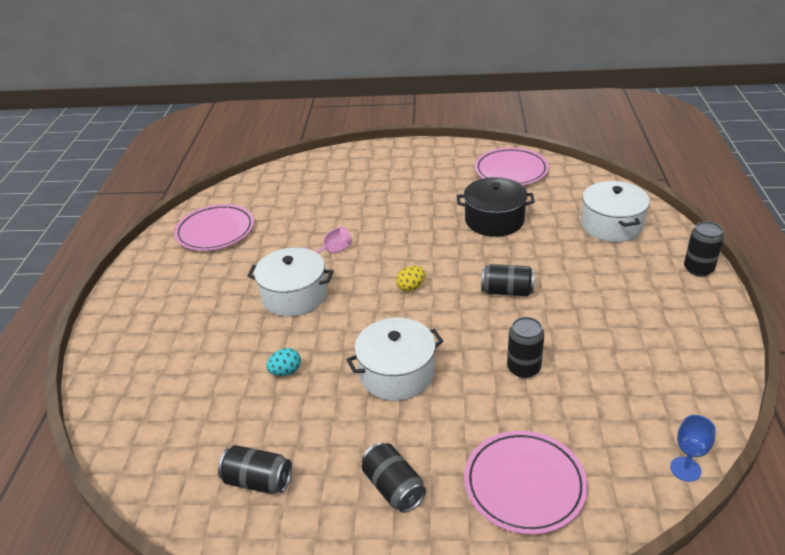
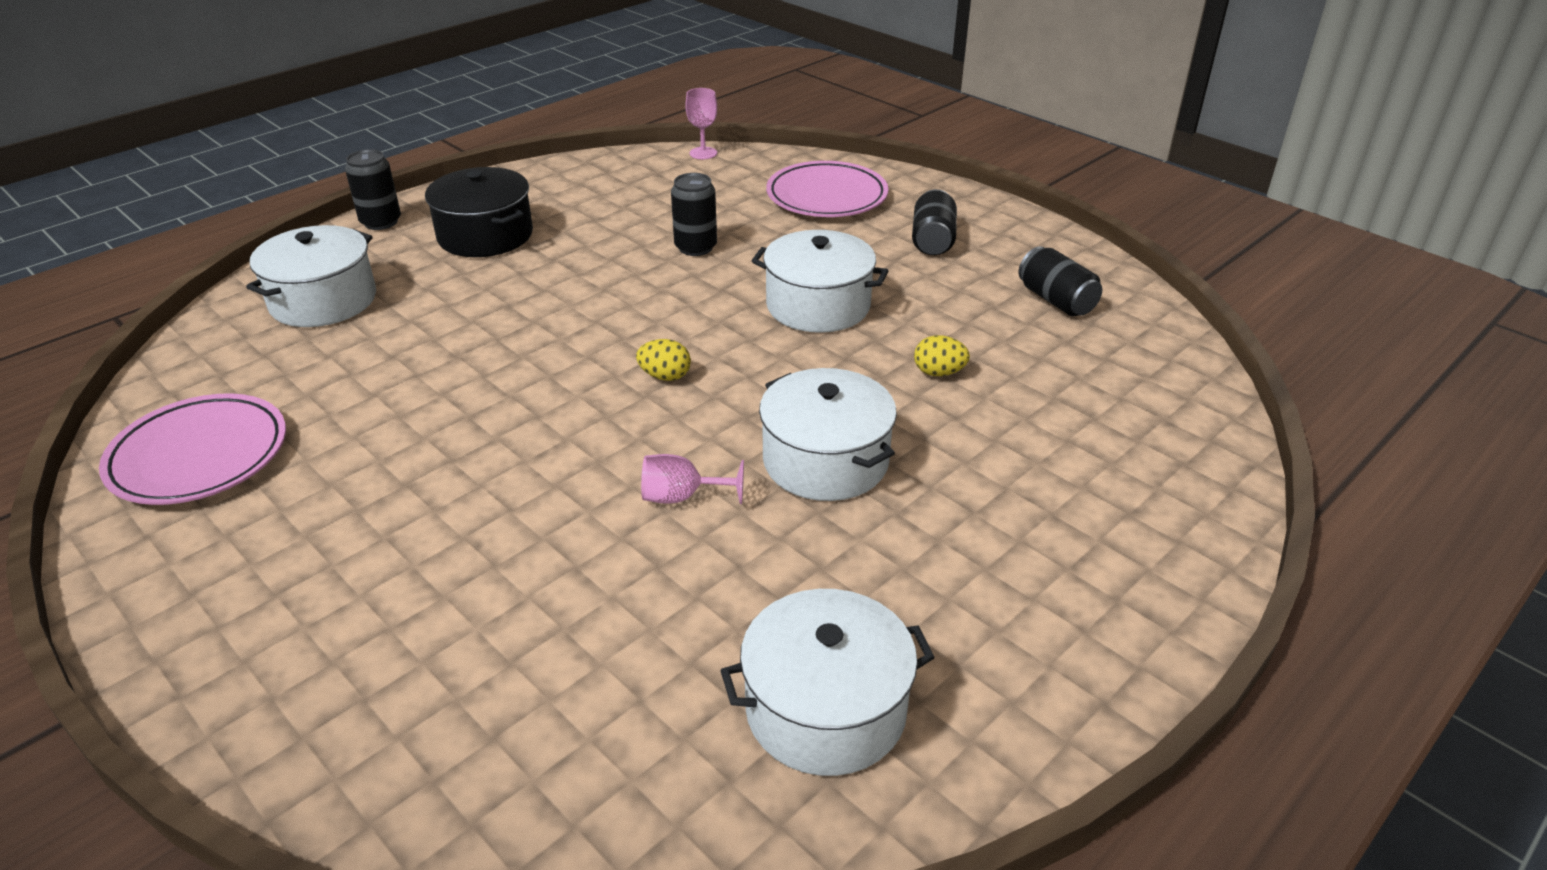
camera: 140 degrees left, 0 degrees up
(215, 231) = (825, 709): pink plate -> white pot
(286, 371) = (939, 373): turquoise egg -> yellow egg
(494, 220) = (406, 394): black pot -> black pot (485, 235)
(507, 291) = (578, 308): black can -> none
(685, 469) = (703, 153): blue goblet -> pink goblet

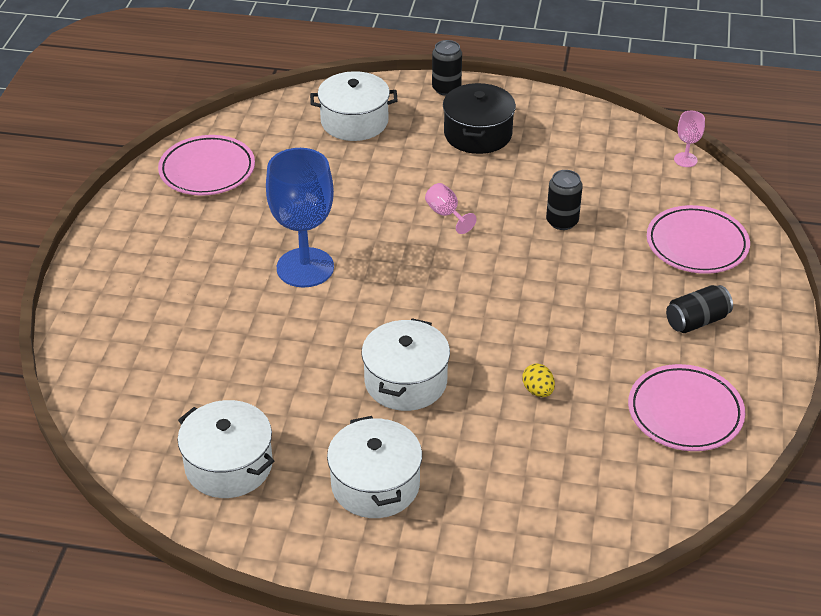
camera: 55 degrees right, 5 degrees up
(520, 453) = (305, 268): none -> blue goblet
(665, 376) = (418, 282): yellow egg -> none
(682, 497) = (326, 342): pink goblet -> pink goblet (446, 214)
(818, 305) = (555, 306): white pot -> white pot (375, 484)
(1056, 300) = (685, 412): black can -> pink plate

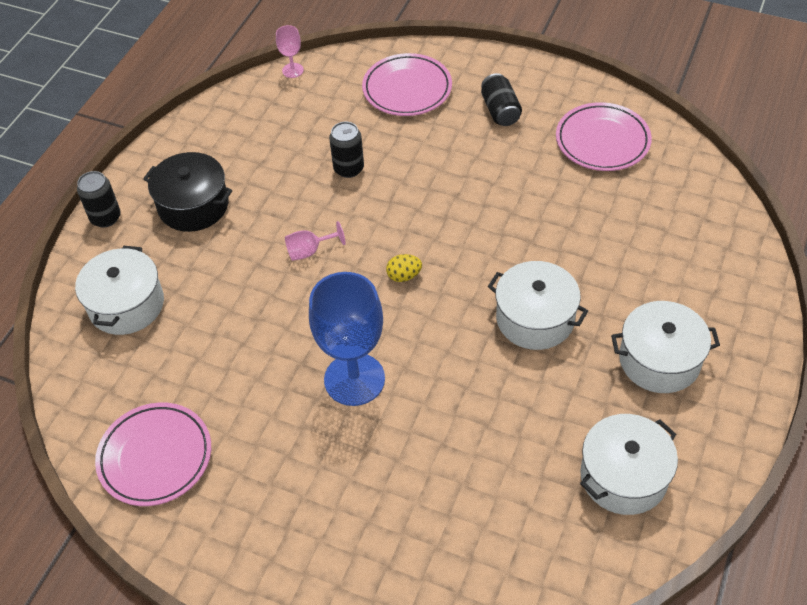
camera: 75 degrees left, 10 degrees up
(538, 391) = (563, 227): yellow egg -> yellow egg (404, 276)

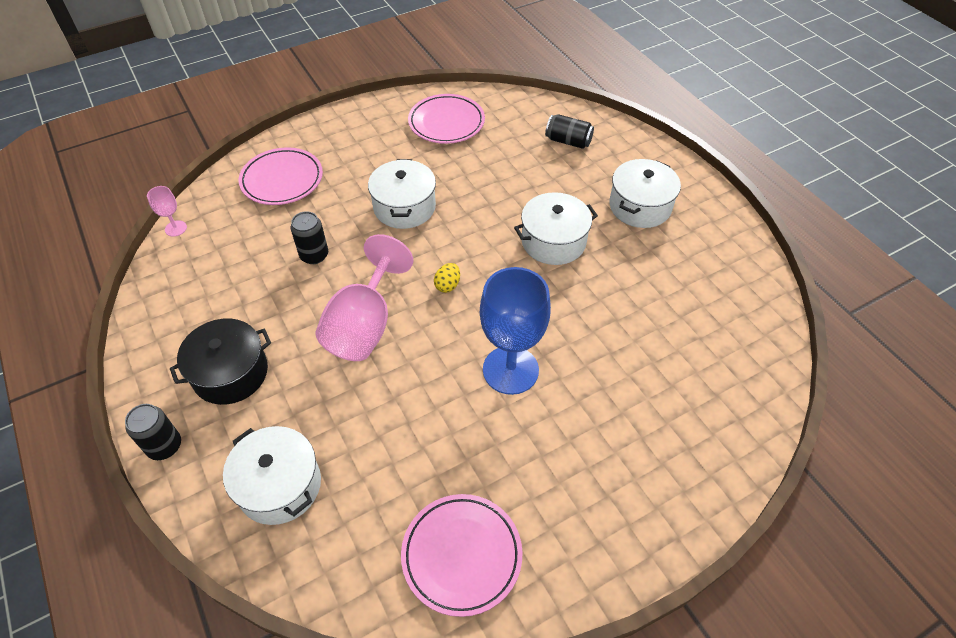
camera: 55 degrees left, 0 degrees up
(309, 251) = (364, 325): pink goblet -> pink goblet, size x2.26
(500, 110) = (363, 149): black can -> black can (568, 141)
(623, 476) = (711, 277): white pot -> white pot (404, 207)

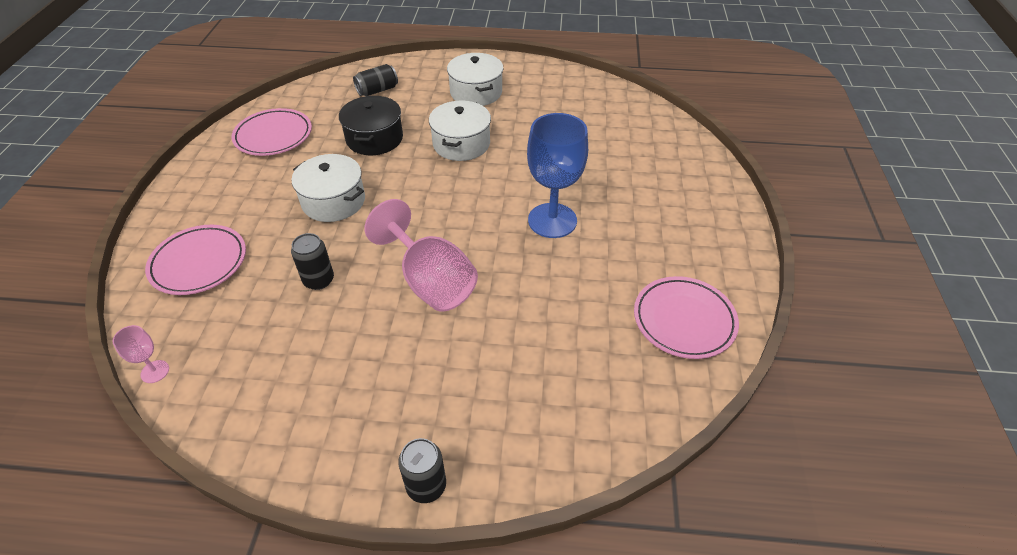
camera: 55 degrees left, 5 degrees down
(230, 373) = (390, 397): black pot -> black pot (374, 138)
(279, 485) = (541, 408): white pot -> none
(447, 285) = (442, 215): yellow egg -> none

